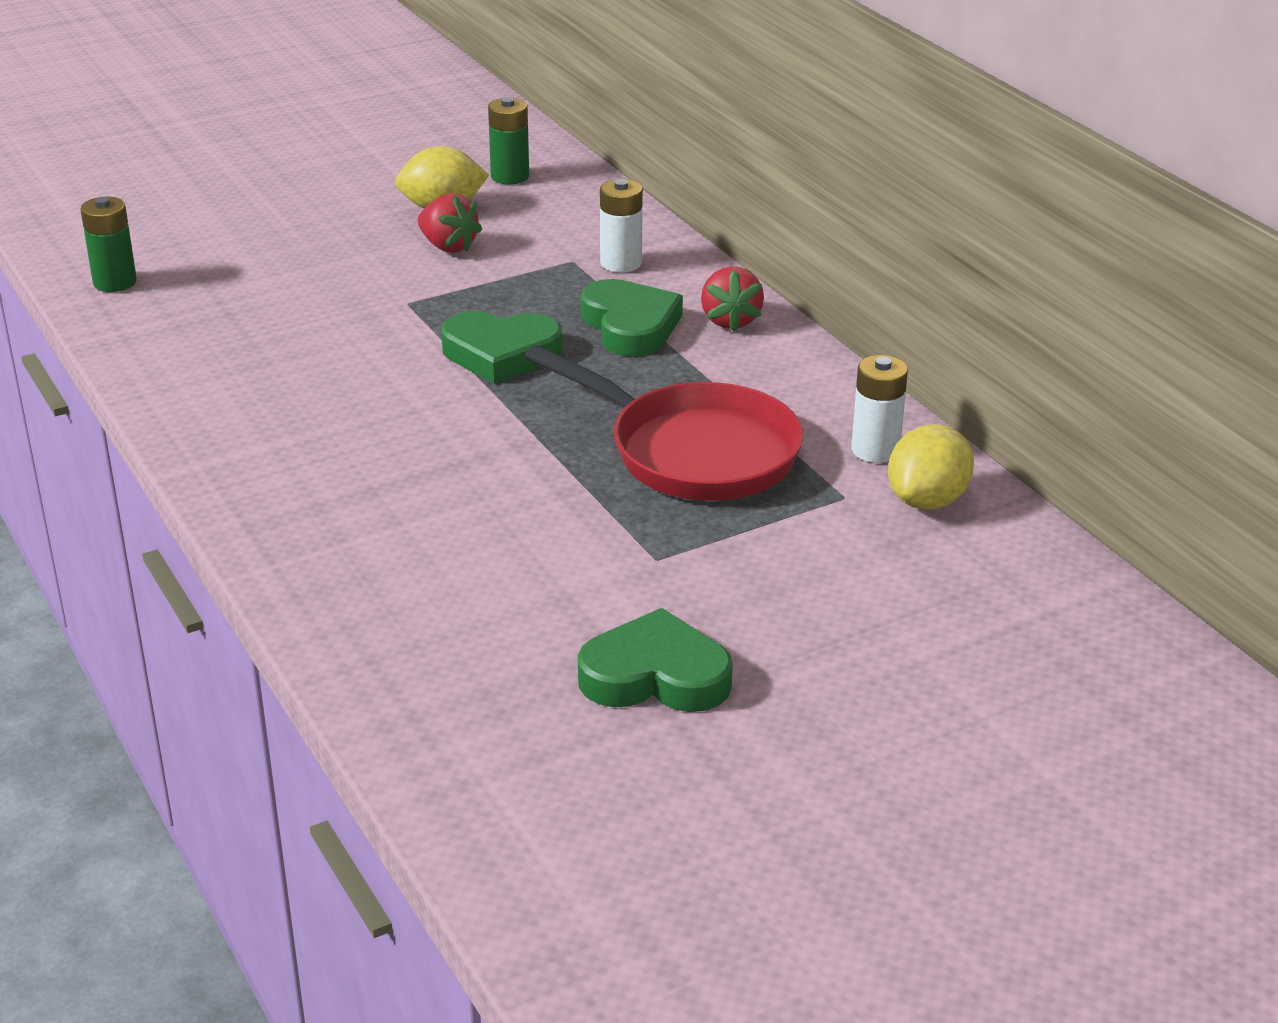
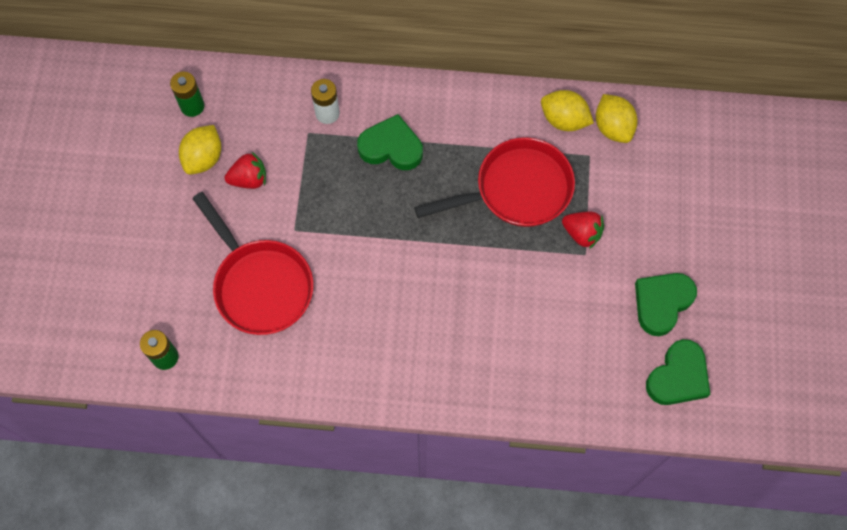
camera: 55 degrees left, 35 degrees up
(293, 308) = (260, 285): none -> red pan
(501, 354) = (376, 217): green heart -> green heart (678, 377)
(730, 320) = (417, 103): red strawberry -> red strawberry (582, 233)
(875, 450) = (564, 120): white battery -> yellow lemon

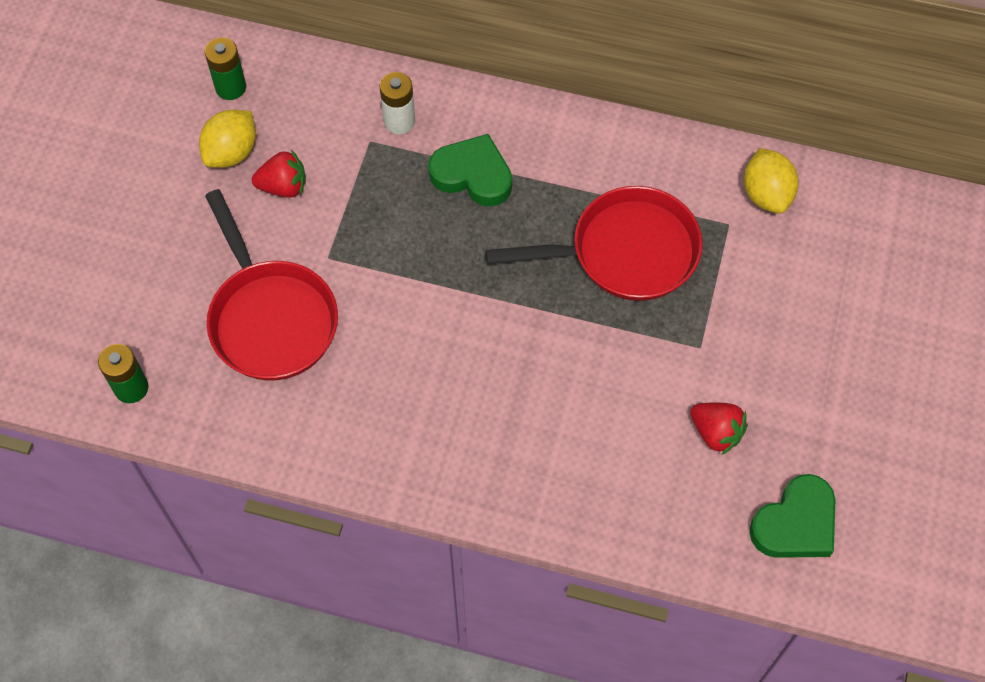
camera: 10 degrees right, 5 degrees down
(564, 120) = (703, 175): yellow lemon -> none
(582, 233) = (700, 320): red strawberry -> red strawberry (716, 432)
(662, 303) = (790, 425): green heart -> none

